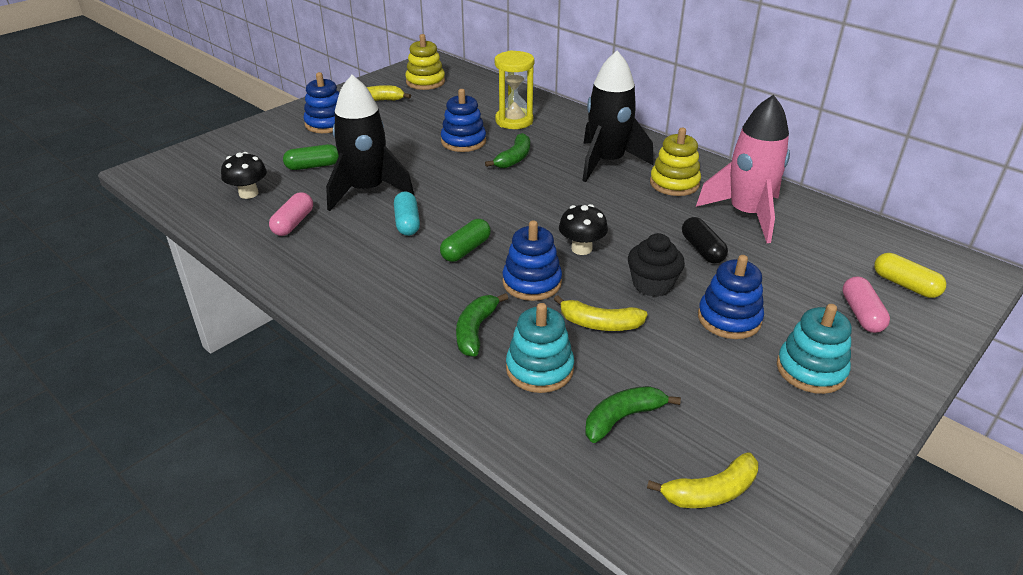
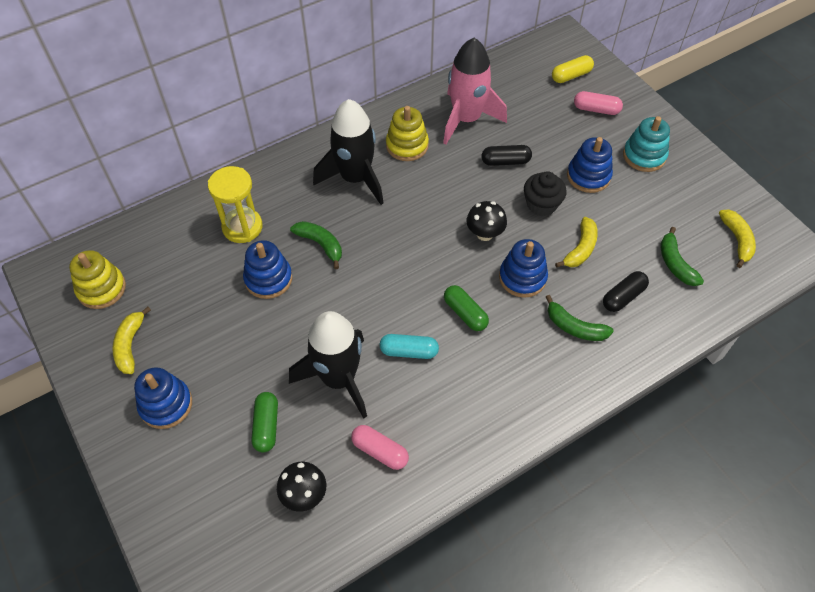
camera: 75 degrees left, 20 degrees up
(539, 369) = (623, 297): turquoise stacking toy -> black capsule

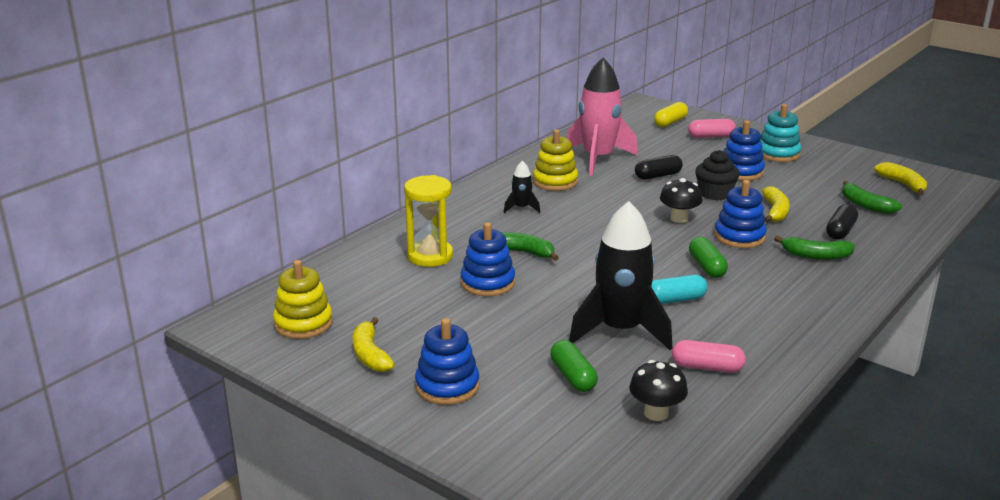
camera: 20 degrees left, 30 degrees down
(355, 178) = (521, 208): black rocket -> black rocket, size x0.45
(465, 313) = (707, 267): green capsule -> green capsule turned 45 degrees clockwise

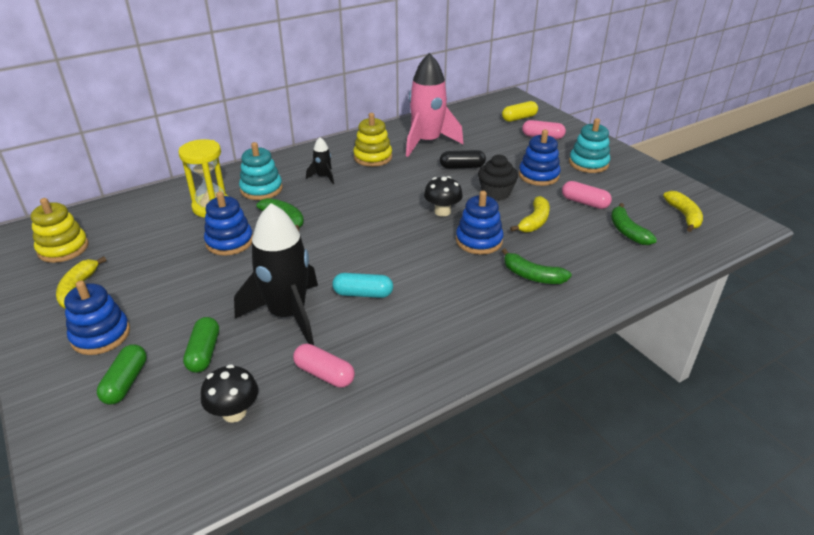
camera: 20 degrees right, 10 degrees up
(466, 230) = (261, 189): none -> turquoise stacking toy
(707, 267) = (422, 266): green capsule -> green capsule (126, 382)
(806, 188) = (584, 202): none -> pink capsule
(840, 231) = (579, 254): black capsule -> none

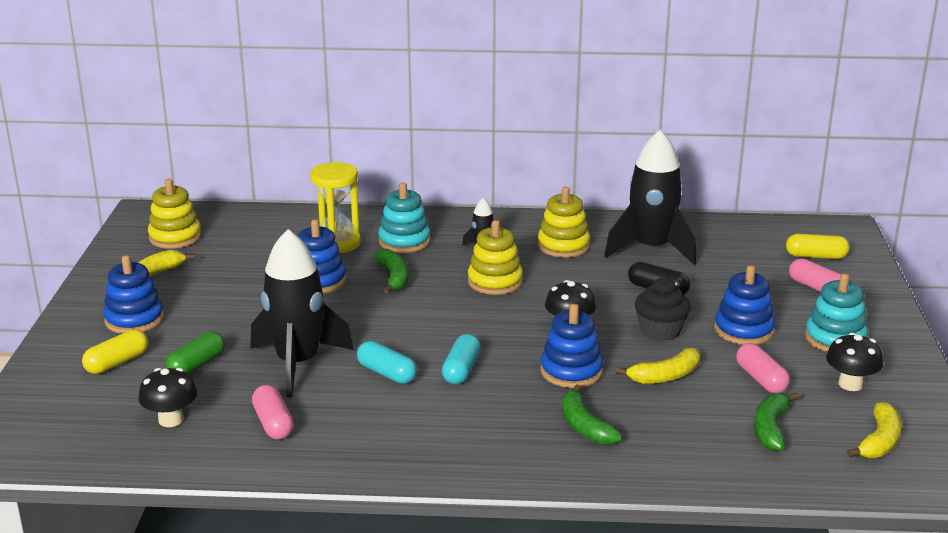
camera: 35 degrees right, 10 degrees down
(126, 382) = (117, 363): green capsule -> yellow capsule
(358, 197) = (495, 282): none -> yellow stacking toy
(410, 269) = (461, 370): none -> turquoise capsule
(427, 142) = (651, 249): pink rocket -> black rocket
(629, 187) = (850, 384): none -> black mushroom

